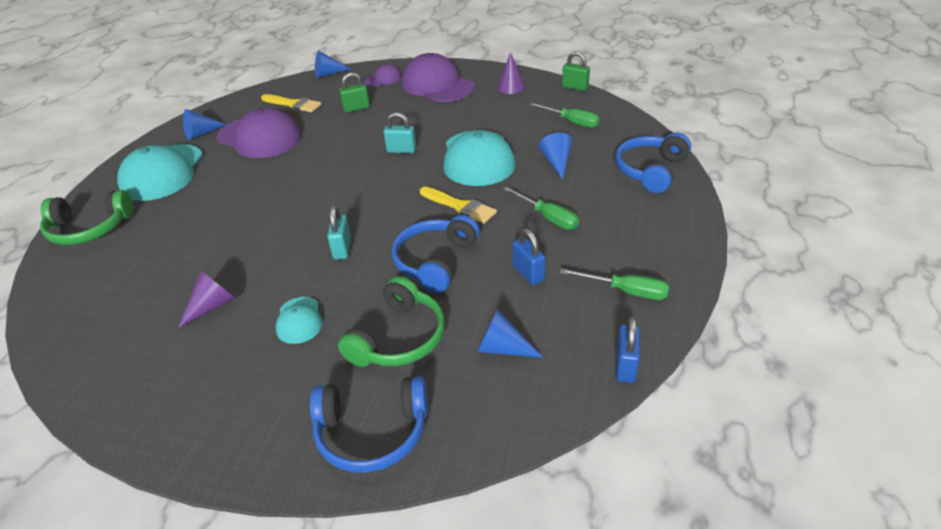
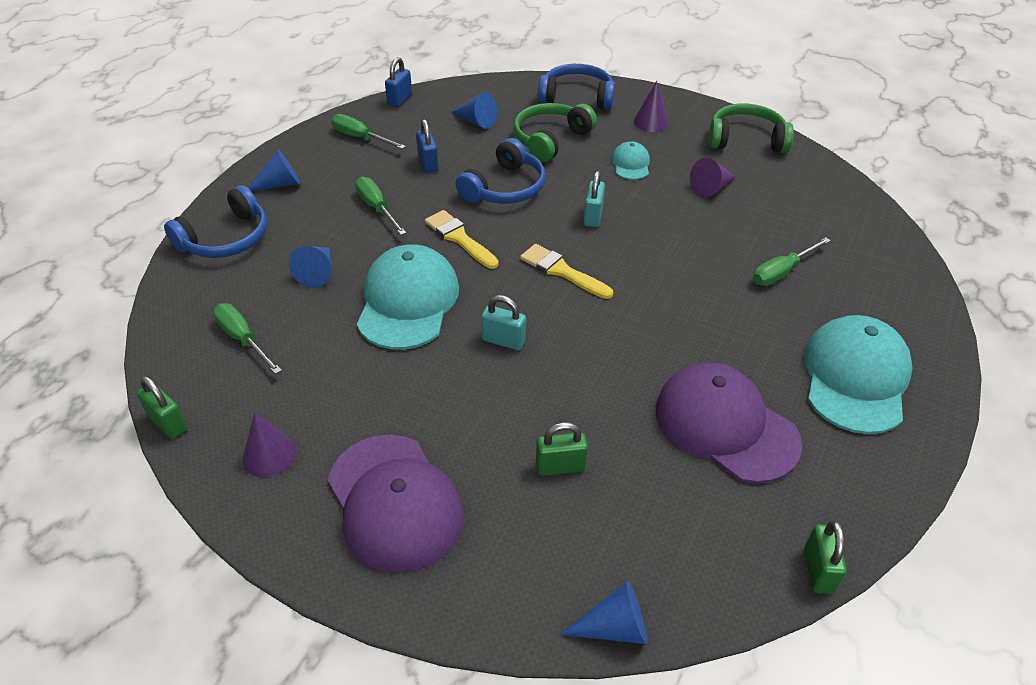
camera: 170 degrees left, 5 degrees up
(89, 229) = (898, 298): green headphones -> green headphones (746, 139)
(178, 231) = (781, 272): none -> green screwdriver
(202, 133) = (835, 464): blue cone -> blue cone (279, 184)
(231, 100) = (818, 570): none -> green padlock
(264, 400) = (650, 122): none -> purple cone
(293, 104) = (681, 515): yellow brush -> yellow brush (562, 271)
(383, 79) = (495, 562): purple cap -> none

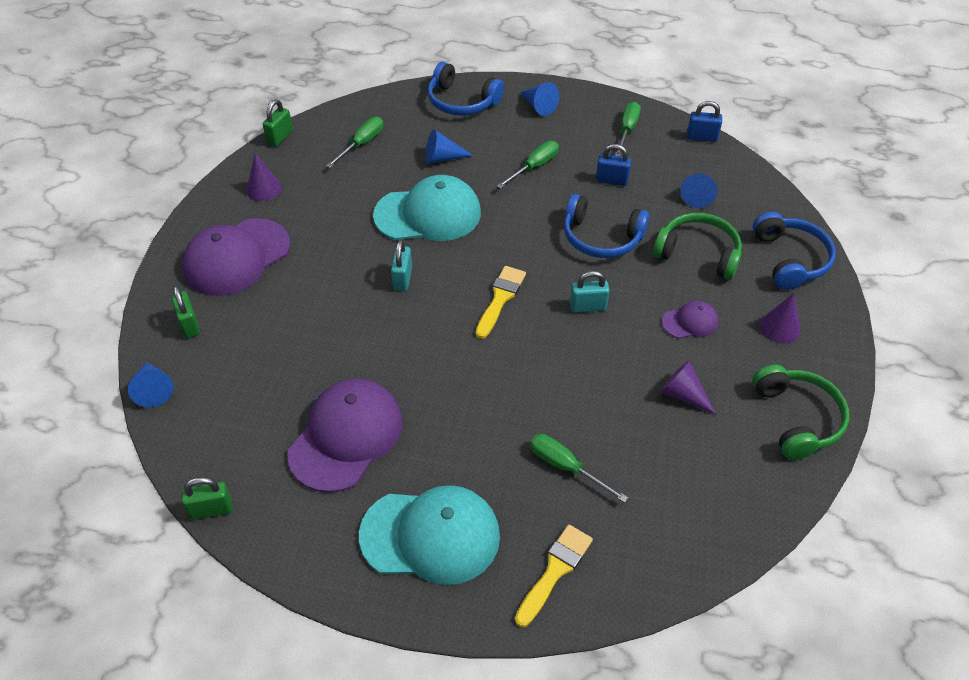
camera: 75 degrees right, 5 degrees up
(428, 163) = (611, 180): blue padlock -> blue padlock turned 45 degrees clockwise
(459, 238) = (517, 224): yellow brush -> yellow brush (555, 571)
(560, 466) = (282, 337): green padlock -> green padlock (189, 324)
(630, 164) = (690, 322): turquoise cap -> purple cap

